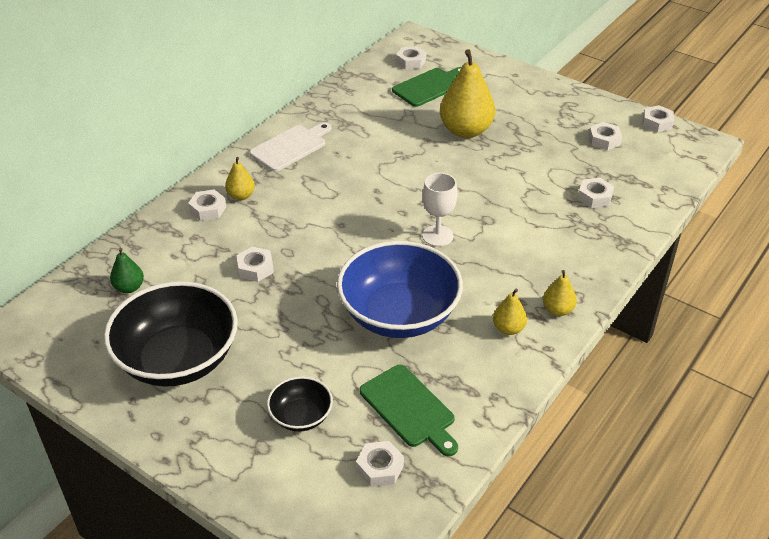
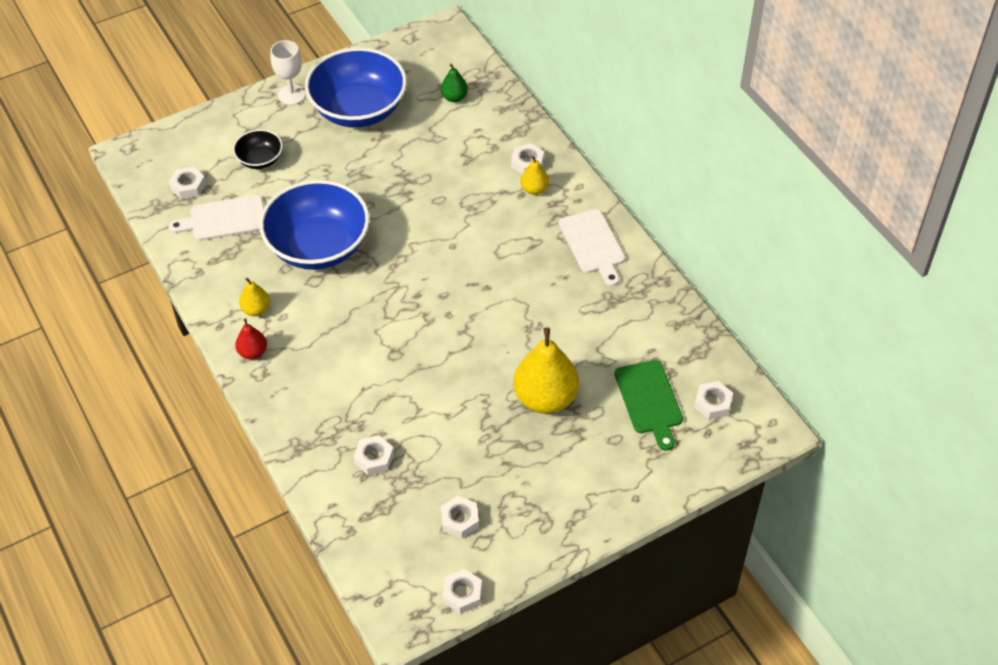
camera: 115 degrees right, 10 degrees up
(178, 359) = (359, 109): black bowl -> blue bowl
(255, 268) = (430, 174): white nut -> none
(409, 409) = (224, 219): green cutting board -> white cutting board
(437, 236) = (395, 308): white goblet -> white goblet (291, 95)
(557, 310) = (253, 352): yellow pear -> red pear

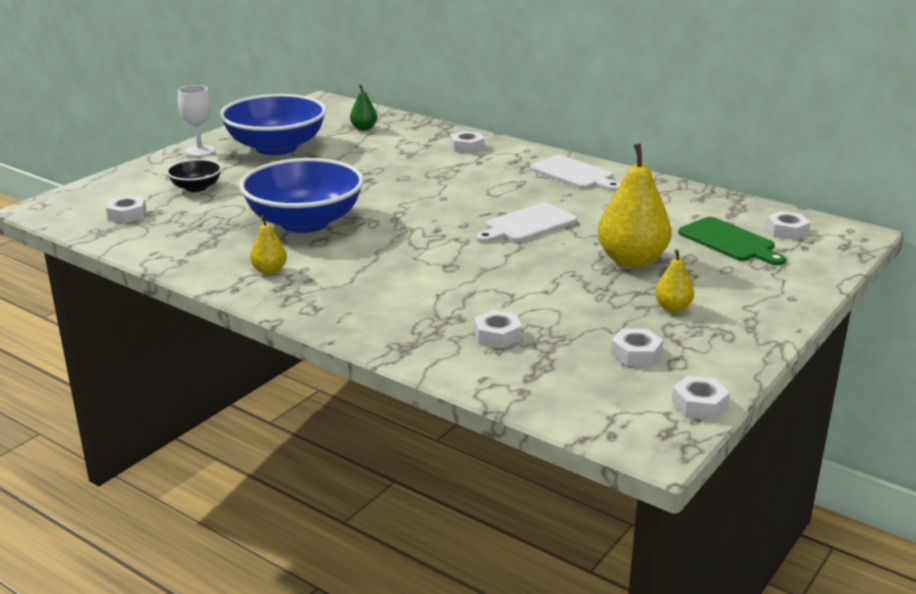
camera: 25 degrees left, 25 degrees down
(224, 219) = (184, 225): white cutting board -> white cutting board (527, 224)
(253, 352) = (290, 297): red pear -> none
(534, 189) = (488, 158): yellow pear -> yellow pear (672, 308)

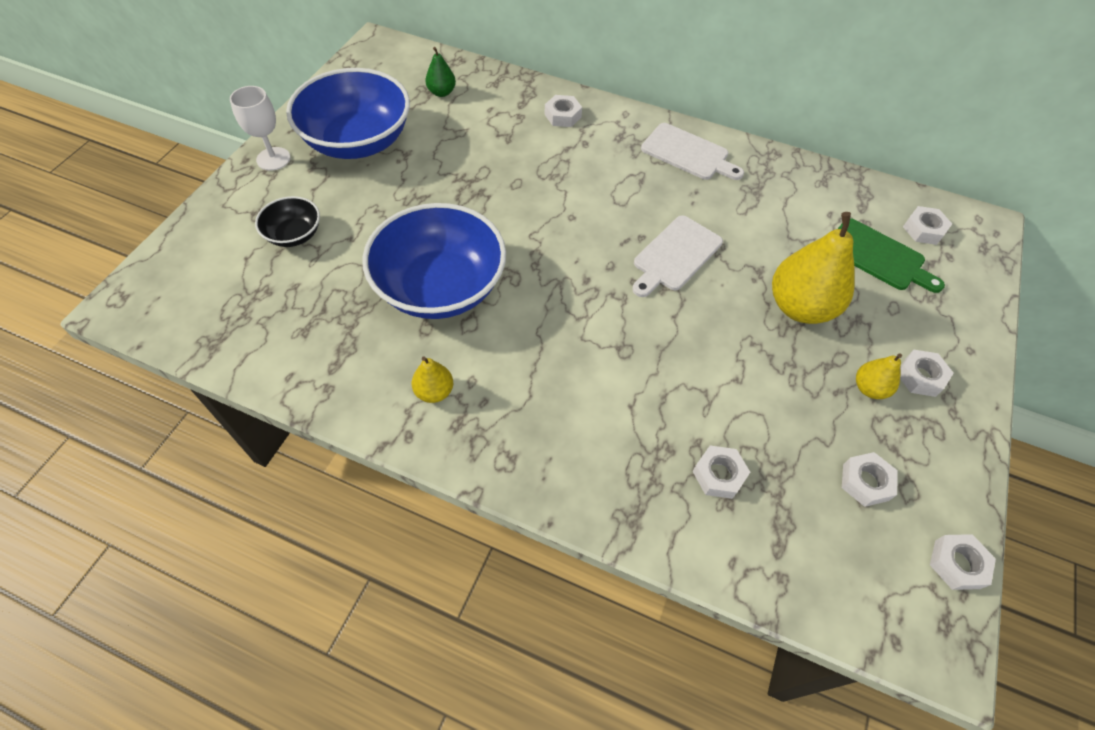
camera: 15 degrees left, 30 degrees up
(127, 215) = (231, 302): white nut -> white nut (920, 376)

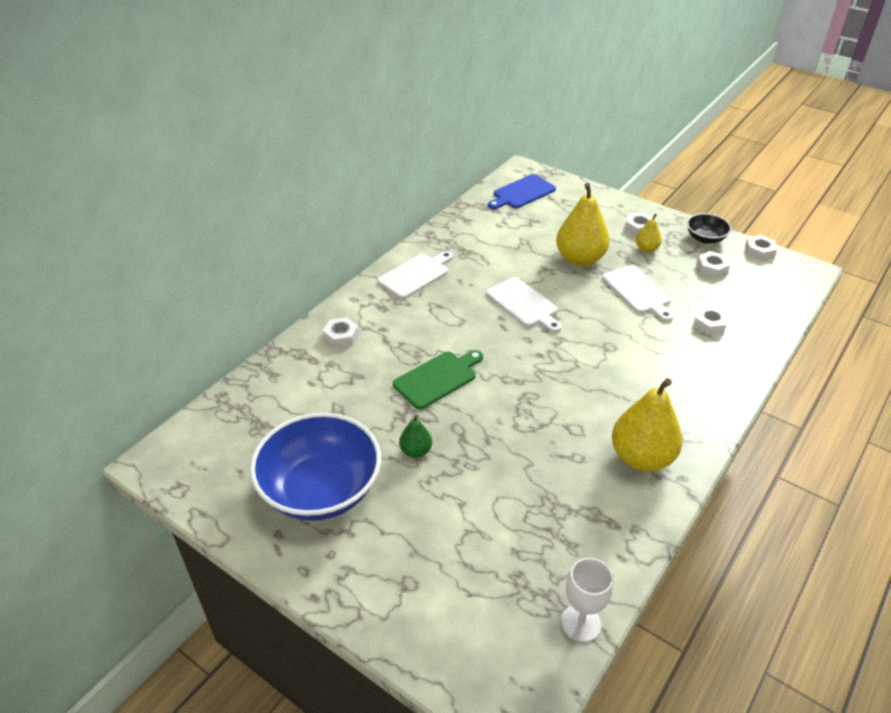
camera: 75 degrees left, 15 degrees down
(273, 159) = (322, 568): white goblet -> white goblet (580, 623)
(294, 234) = (446, 550): black bowl -> black bowl (705, 238)
(434, 391) = (641, 458): yellow pear -> yellow pear, size x2.04
(440, 287) = (533, 443): blue bowl -> none
(441, 92) = (269, 415): green pear -> green pear (416, 451)
(757, 379) = (638, 291): none -> white cutting board
(878, 256) = (541, 216): green cutting board -> green cutting board (438, 378)
(923, 230) = (522, 193): white nut -> blue cutting board

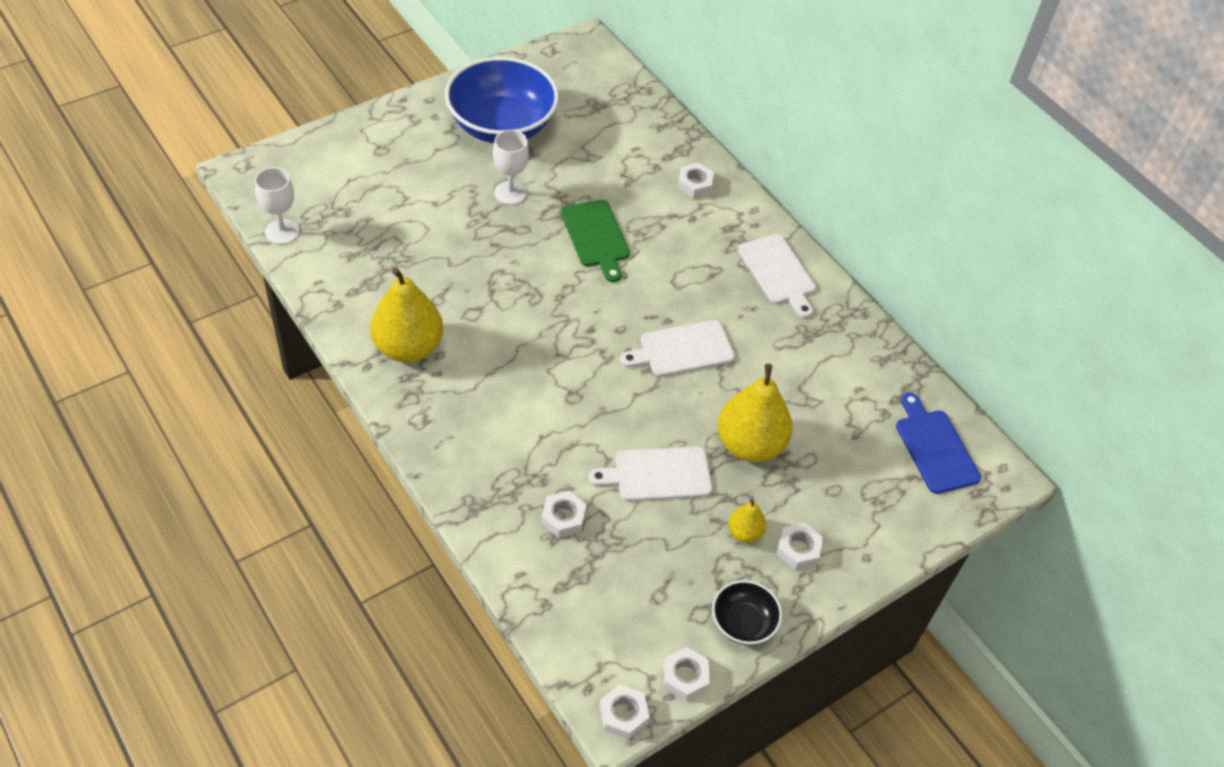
camera: 105 degrees right, 10 degrees up
(416, 451) = (510, 193): green pear -> white goblet
(711, 268) = (671, 588): white nut -> white nut (623, 714)

